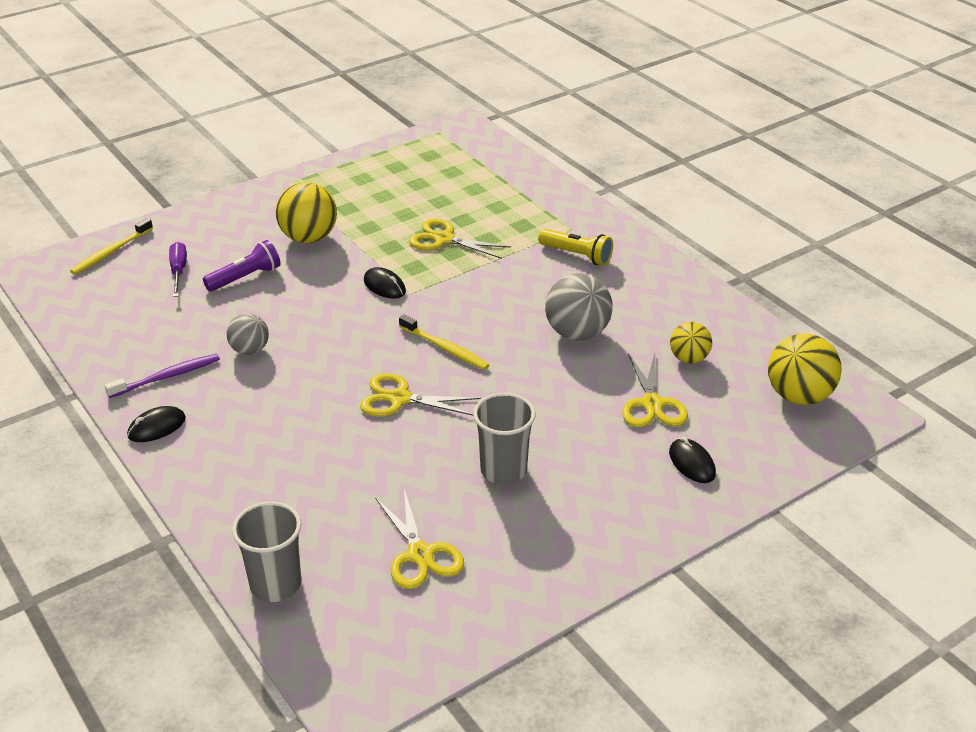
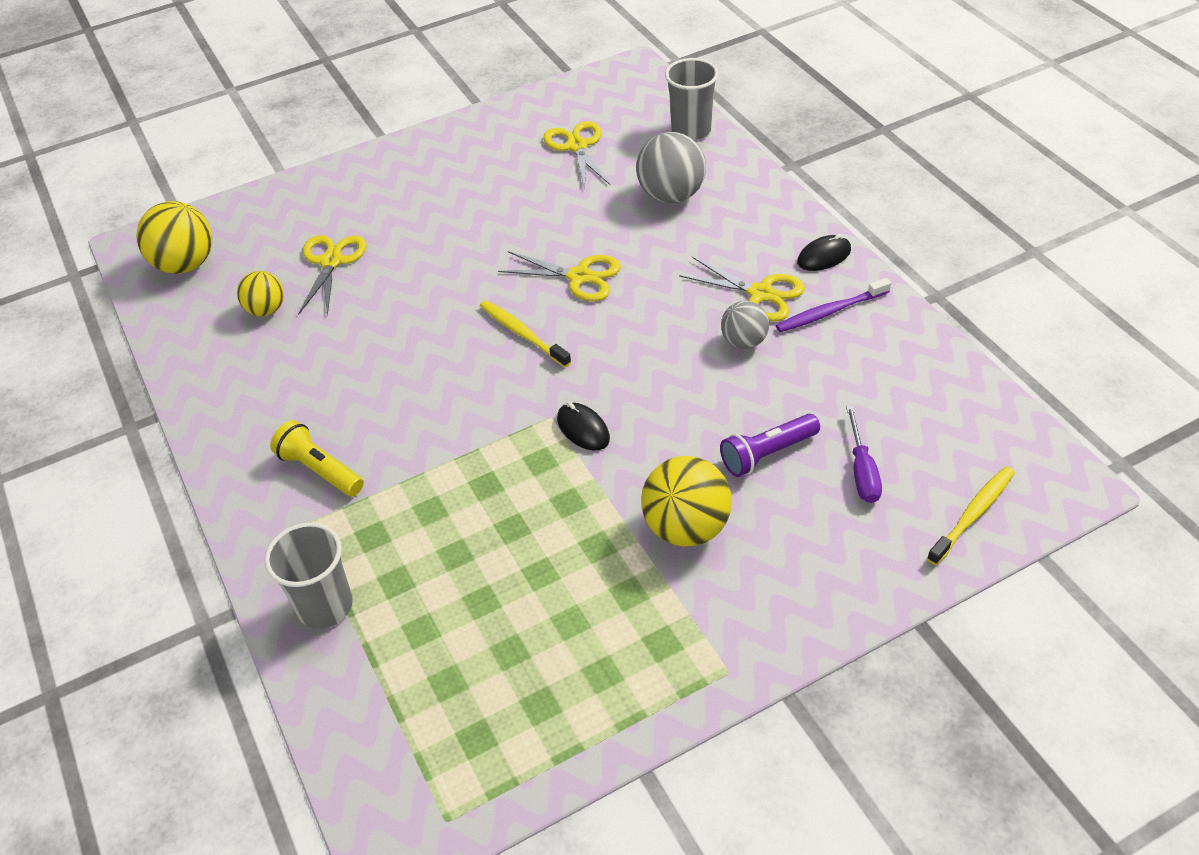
camera: 170 degrees left, 10 degrees up
(444, 239) = (491, 512): yellow scissors -> yellow scissors (760, 294)
(503, 470) = (493, 206): grey cup -> grey cup (325, 606)
(577, 333) = (370, 347): grey ball -> grey ball (671, 195)
(692, 463) = (326, 206): black mouse -> none

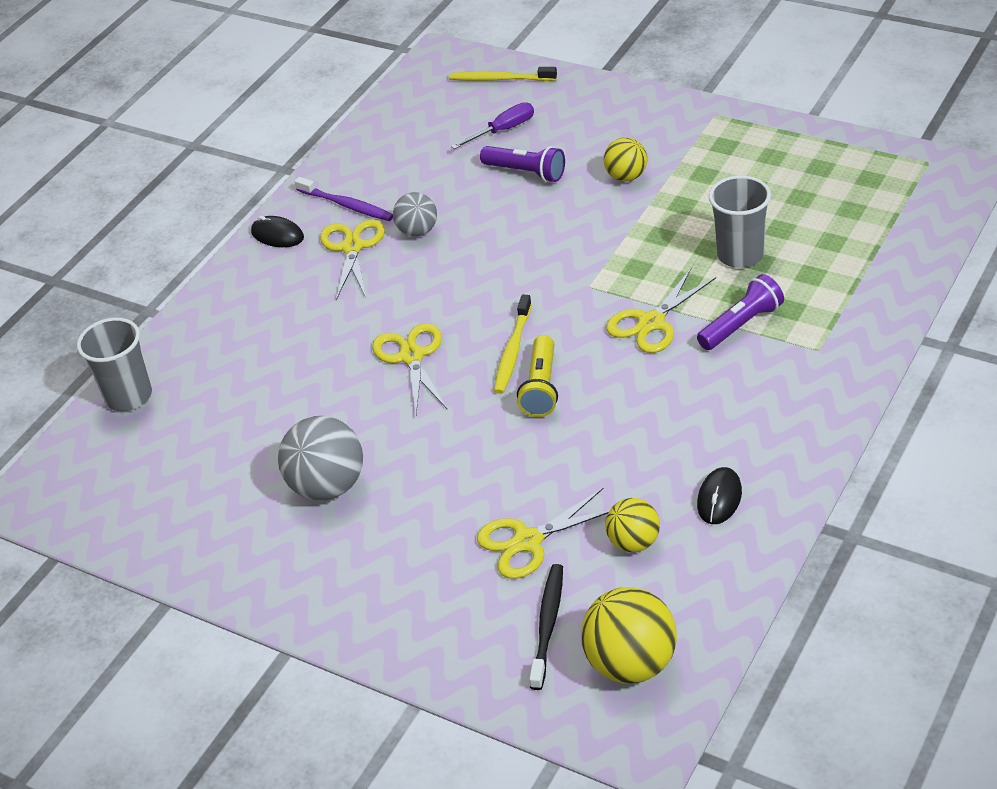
camera: 120 degrees left, 5 degrees down
(258, 242) = (548, 625): none -> black toothbrush
(320, 470) = (765, 375): yellow flashlight -> yellow flashlight (541, 387)
(325, 606) = (867, 294): grey cup -> grey cup (740, 255)
(391, 490) = (741, 325): none -> purple flashlight
(577, 146) = (207, 465): yellow scissors -> yellow scissors (651, 323)
(583, 429) = (585, 263): black mouse -> black mouse (719, 498)
(671, 195) = (250, 358): grey ball -> grey ball (328, 486)
(686, 527) = (626, 176): yellow ball -> yellow ball, size x0.61

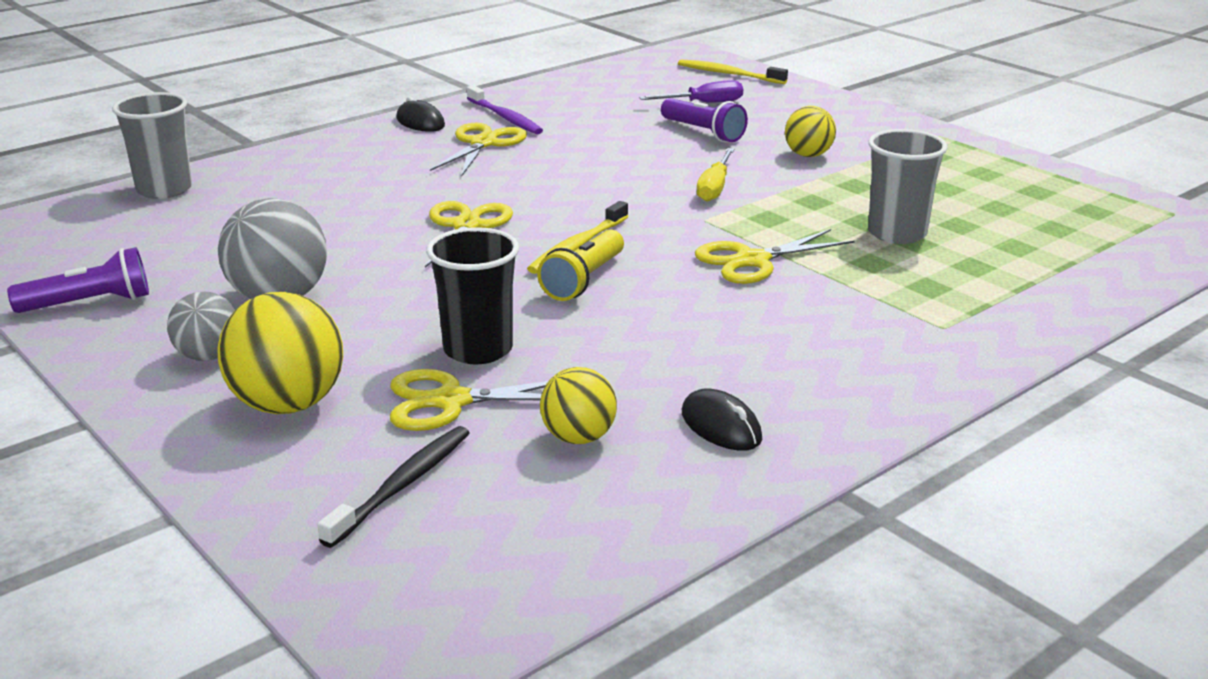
camera: 15 degrees right, 15 degrees down
(418, 231) = (558, 147): grey ball -> grey ball (208, 356)
(512, 486) = (478, 350): none -> black cup
(576, 244) = (714, 188): none -> yellow screwdriver
(631, 663) = (472, 558): yellow ball -> yellow ball (288, 405)
(719, 498) = (721, 426): black mouse -> black mouse turned 75 degrees counterclockwise
(741, 325) = (859, 286): purple flashlight -> purple flashlight (89, 303)

